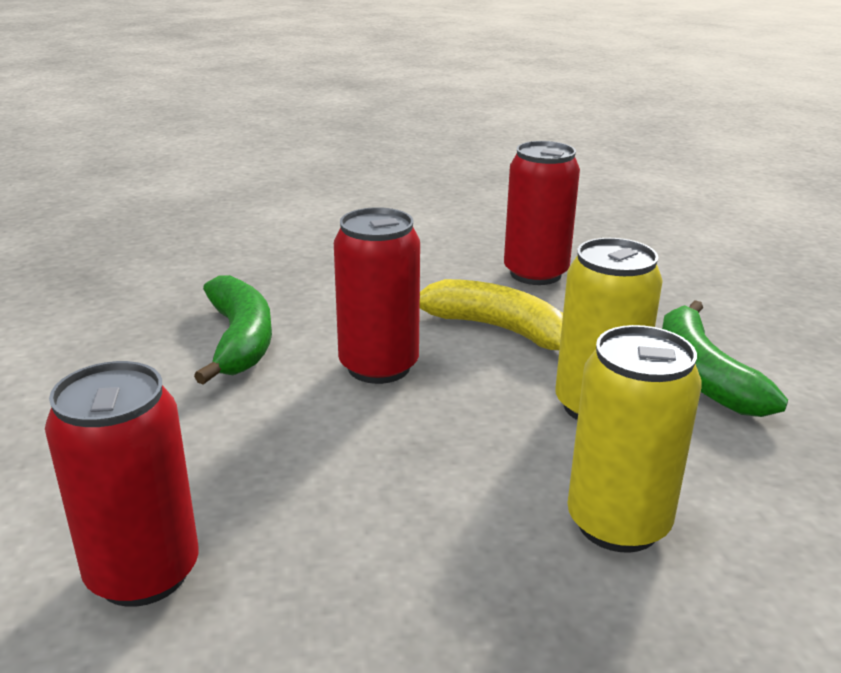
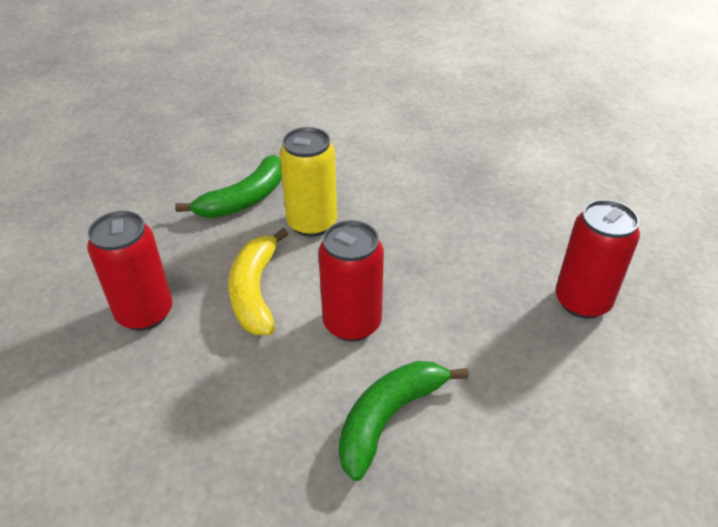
camera: 125 degrees left, 15 degrees up
(618, 523) = (397, 190): yellow can -> none

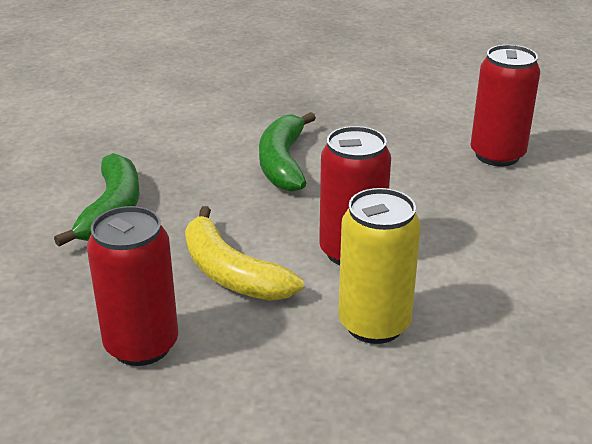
camera: 40 degrees left, 10 degrees down
(312, 223) = (210, 199): yellow can -> yellow can (374, 324)
(389, 418) = (469, 296): green banana -> green banana (283, 163)

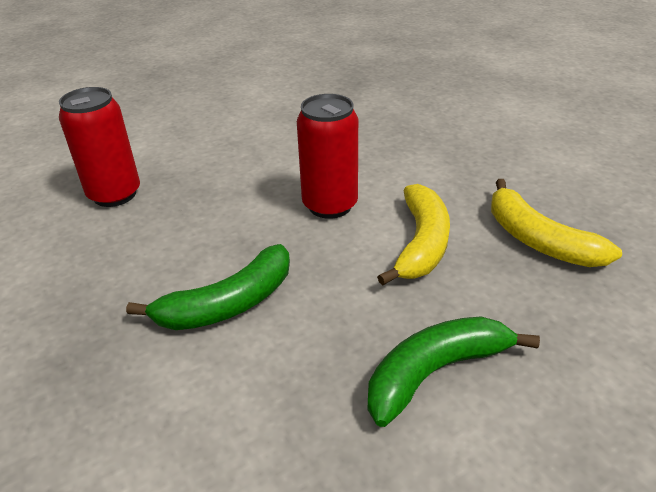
camera: 125 degrees left, 5 degrees up
(141, 345) = (538, 240): red can -> yellow banana
(374, 324) = (392, 168): yellow can -> none

